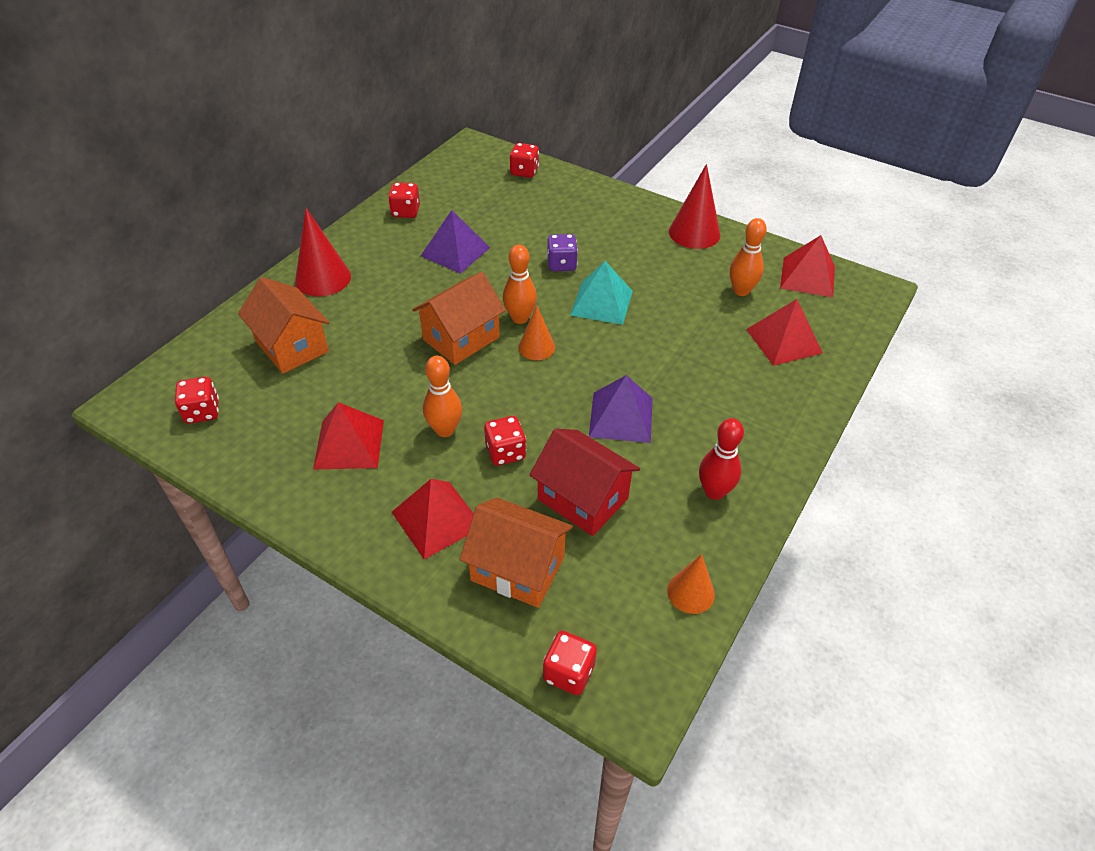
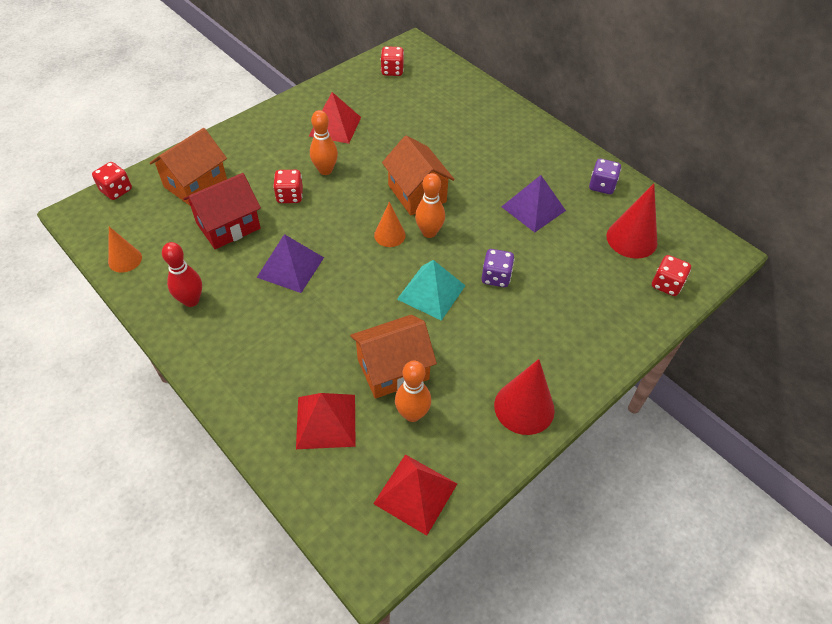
camera: 105 degrees right, 5 degrees up
(292, 346) = (440, 109): orange house -> orange house (393, 369)
(323, 278) = (515, 129): red cone -> red cone (631, 239)
(405, 212) = (602, 186): red dice -> purple dice
(437, 519) = (253, 156): red pyramid -> none

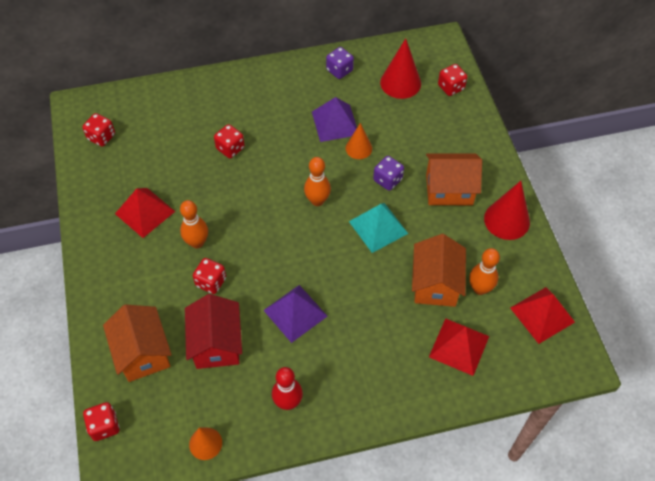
camera: 60 degrees left, 5 degrees up
(389, 235) = (303, 228): orange cone -> orange cone (358, 148)
(417, 193) = (270, 189): orange house -> orange house (449, 189)
(442, 149) = (230, 148): none -> red dice

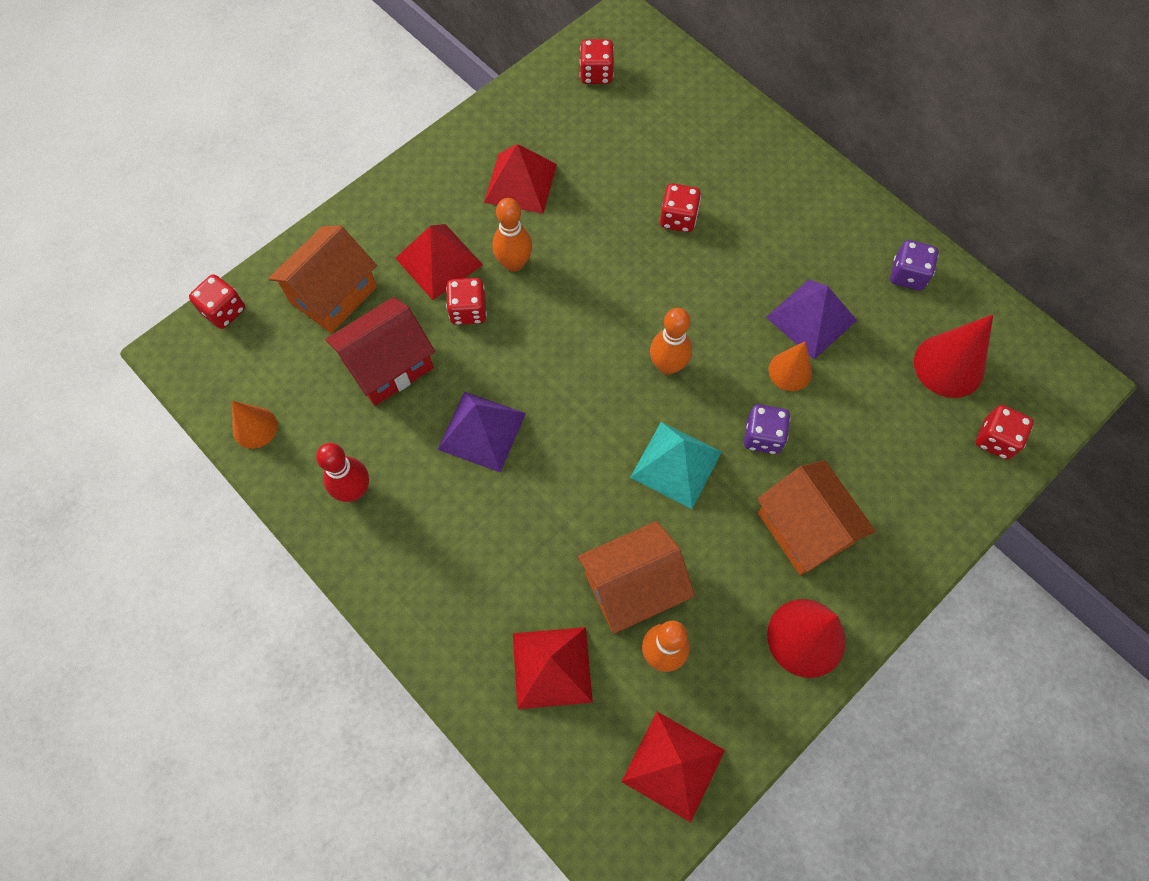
camera: 60 degrees right, 10 degrees up
(165, 281) = (439, 261): none -> red pyramid

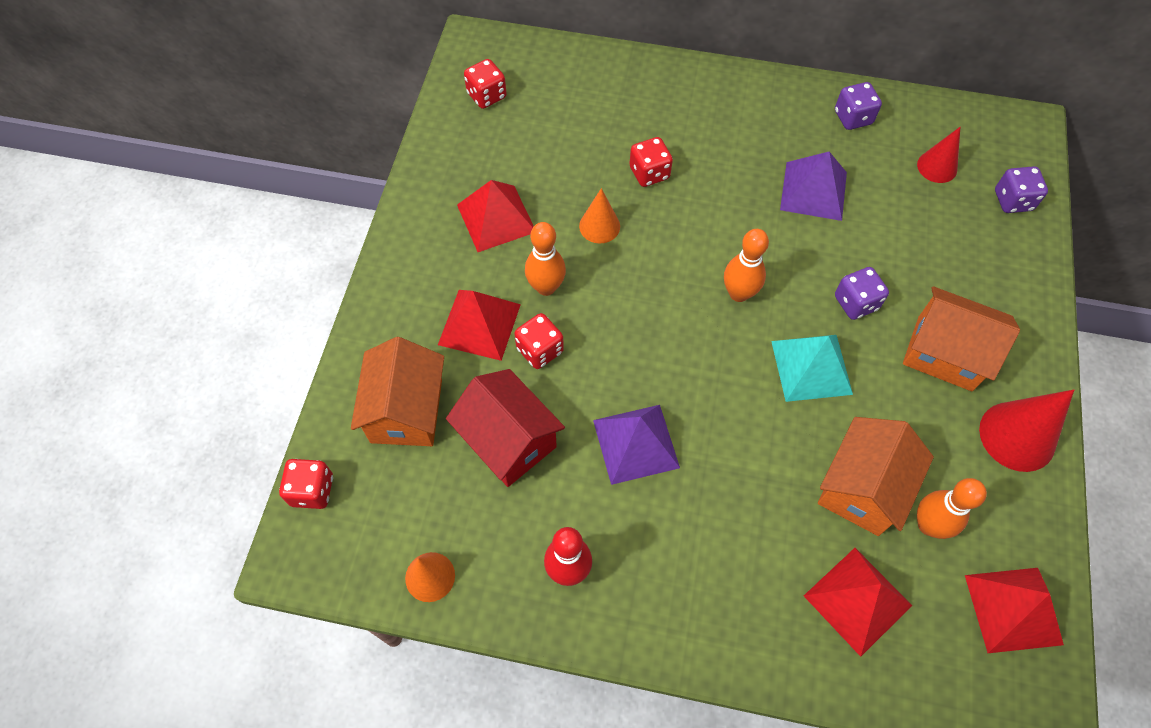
camera: 35 degrees left, 5 degrees down
(388, 365) = (508, 441): red house -> red house turned 60 degrees counterclockwise
(790, 371) = (832, 240): orange cone -> orange cone (599, 226)
(949, 365) = (937, 167): red cone -> red cone, size x0.62
(995, 439) = (1012, 201): red dice -> purple dice

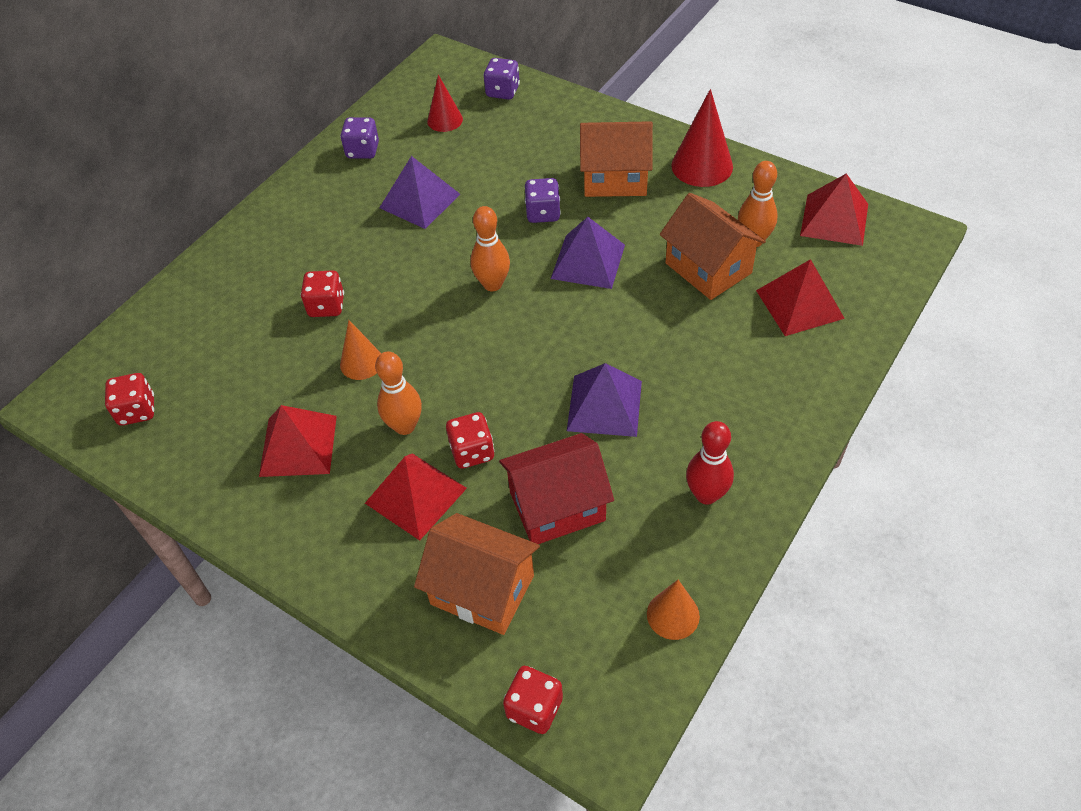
camera: 65 degrees left, 10 degrees down
(811, 367) = (588, 261): turquoise pyramid -> purple pyramid
(944, 353) = (615, 178): orange house -> orange house turned 45 degrees clockwise

